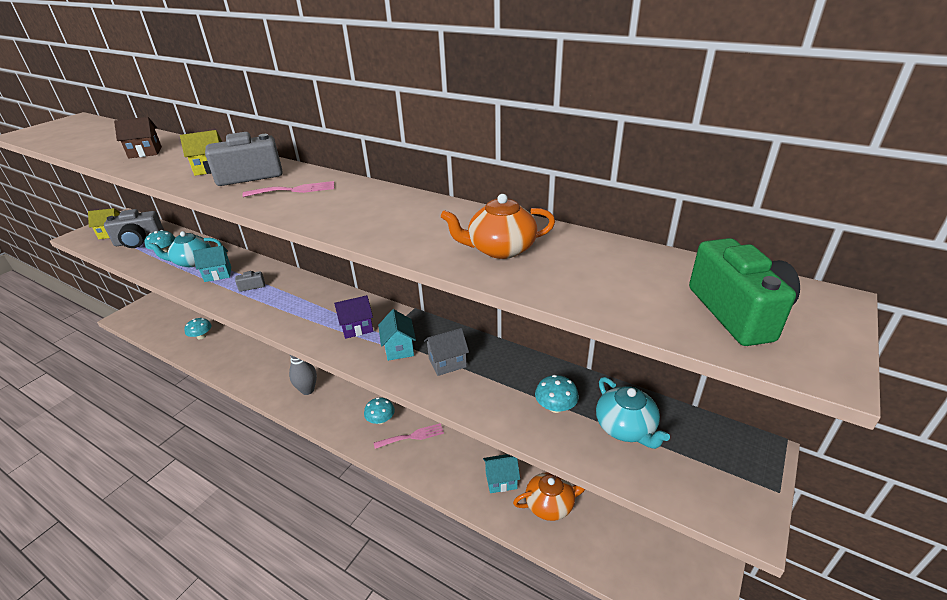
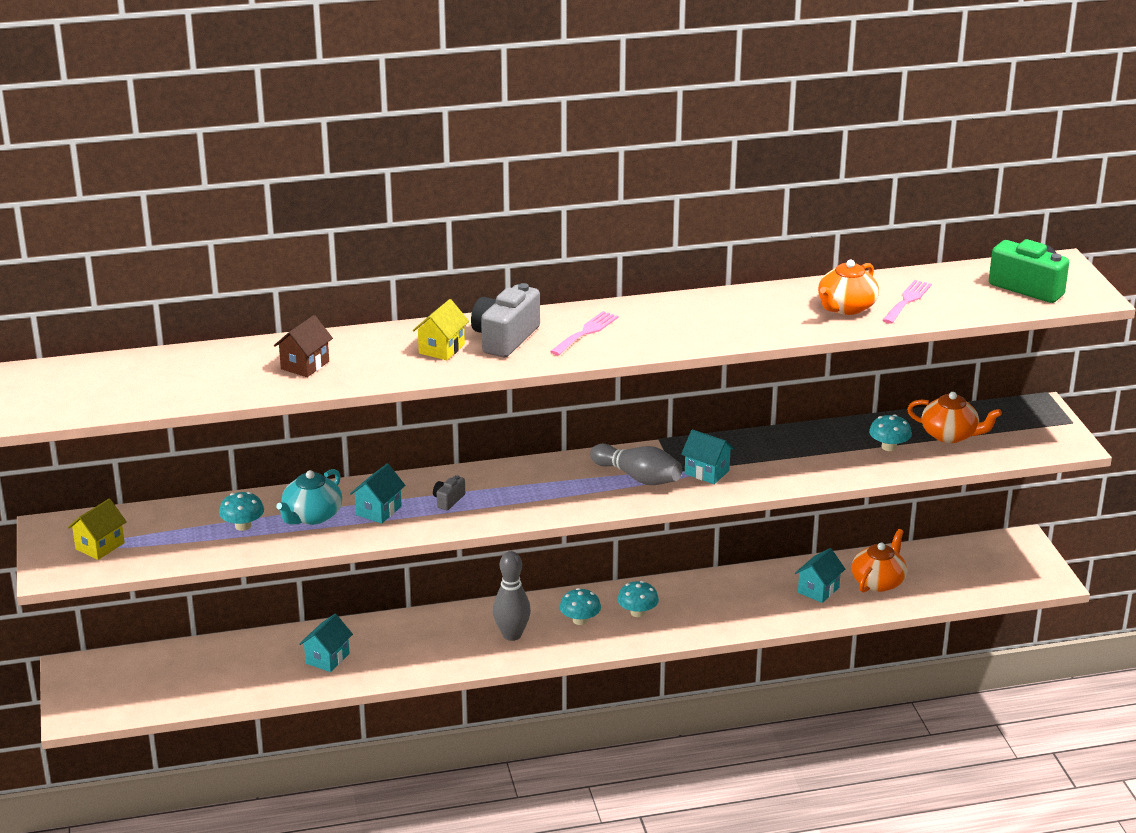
camera: 45 degrees left, 5 degrees down
(139, 241) = (172, 534): grey camera -> none
(201, 336) = (257, 667): turquoise mushroom -> turquoise mushroom (580, 620)
(227, 350) = (327, 658): none -> turquoise house
(357, 328) = (638, 477): purple house -> grey bowling pin
(412, 436) = (691, 606): pink fork -> pink fork (907, 300)
(447, 363) = (765, 461): grey house -> none
(626, 428) = (950, 435): turquoise teapot -> orange teapot

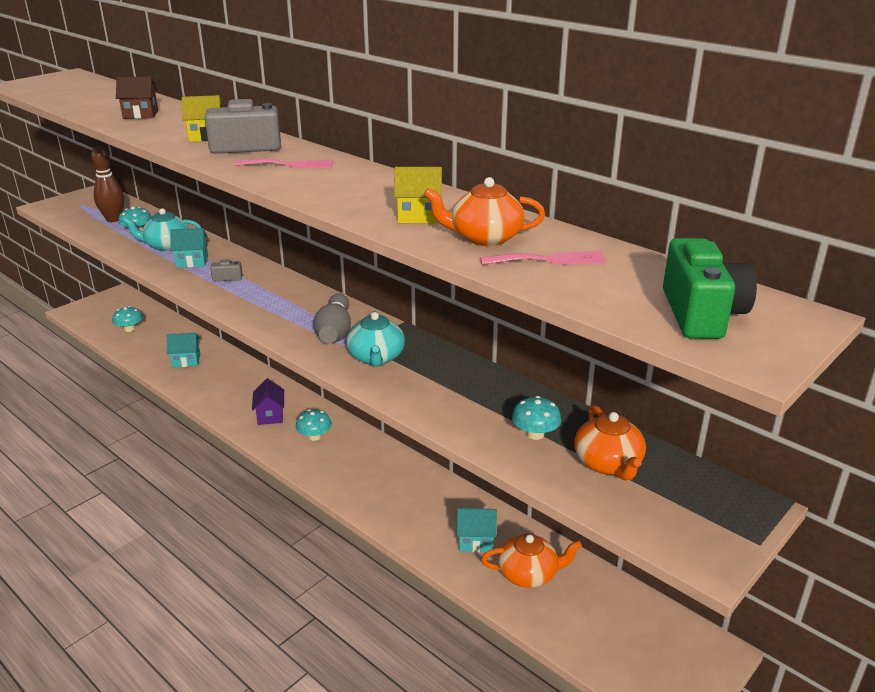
camera: 55 degrees right, 0 degrees up
(100, 546) = (84, 207): yellow house -> yellow house (418, 216)
(174, 533) = (113, 219): none -> brown bowling pin
(512, 635) = (270, 415): grey bowling pin -> purple house
(637, 612) = (349, 458): turquoise mushroom -> turquoise mushroom (129, 329)
(707, 472) = (376, 357): turquoise house -> turquoise teapot

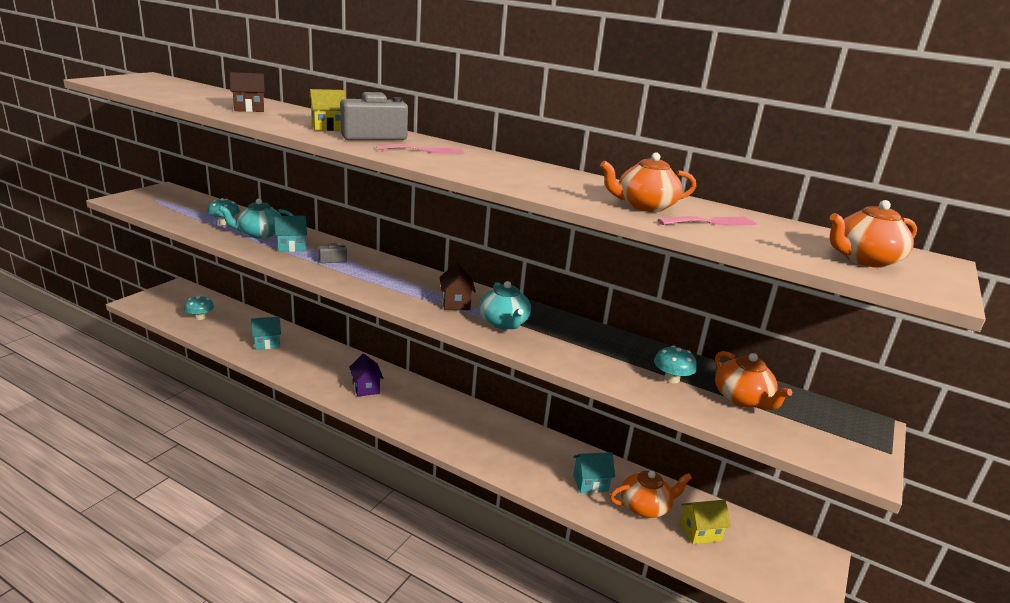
camera: 15 degrees left, 5 degrees down
(113, 219) = (194, 211): brown bowling pin -> none
(314, 436) = (414, 404): turquoise mushroom -> none
(334, 332) = (455, 303): grey bowling pin -> brown house
(418, 216) = (574, 190): yellow house -> yellow house (700, 532)
(701, 314) = (864, 259): green camera -> orange teapot

